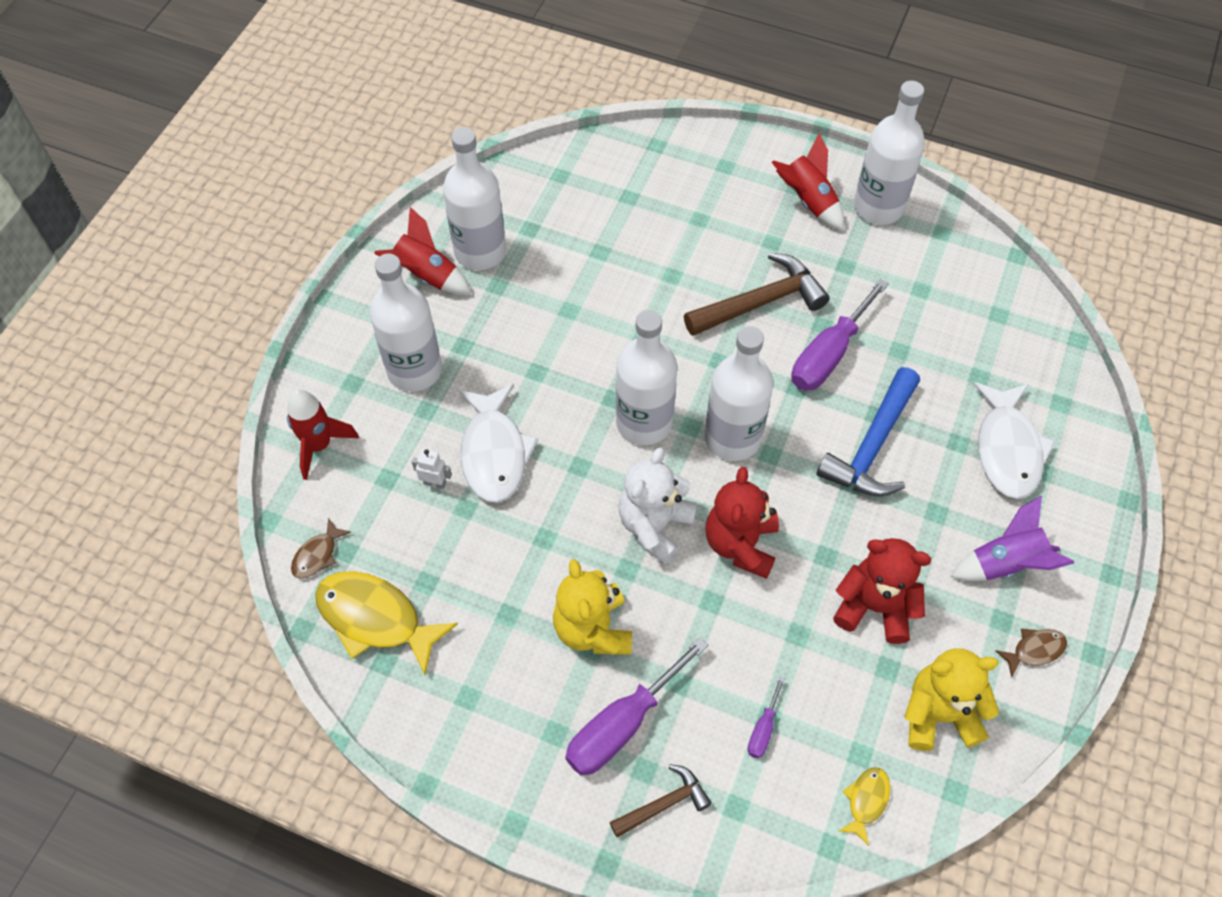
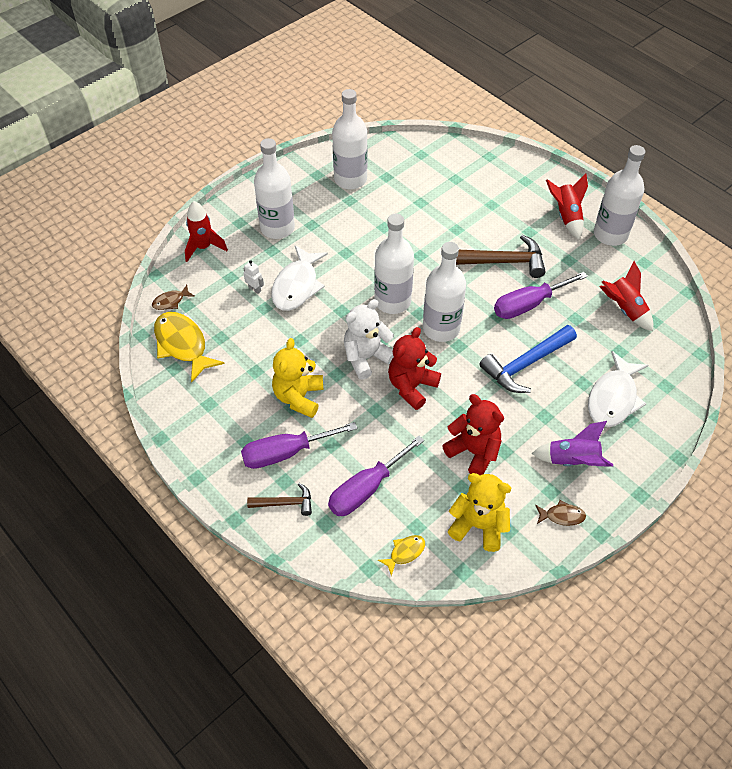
camera: 25 degrees right, 5 degrees down
(426, 276) = (312, 182): red rocket -> red rocket (624, 309)
(763, 729) = (366, 489): purple screwdriver -> purple screwdriver, size x2.11

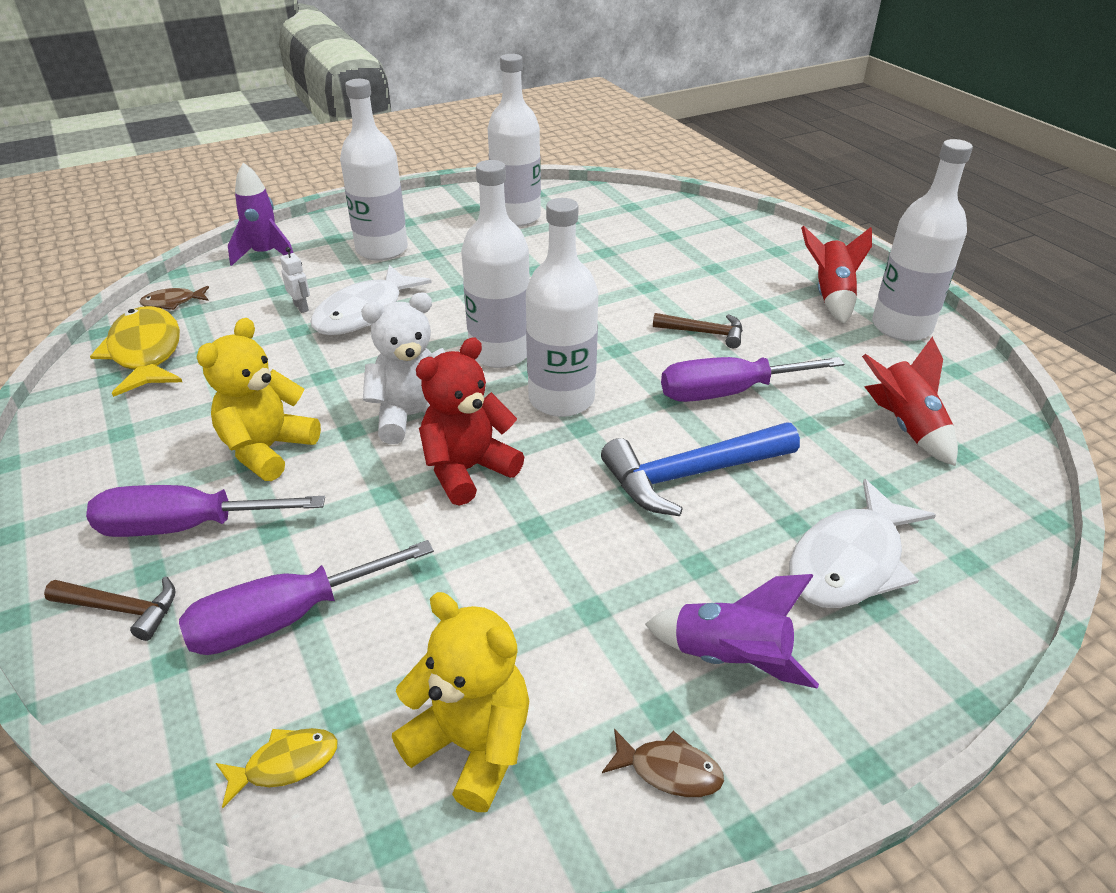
camera: 15 degrees right, 15 degrees down
(203, 247) = (266, 255): red rocket -> purple rocket
(473, 452) = (529, 597): red teddy bear -> none
(502, 262) = (704, 333): brown hammer -> brown hammer, size x0.56

